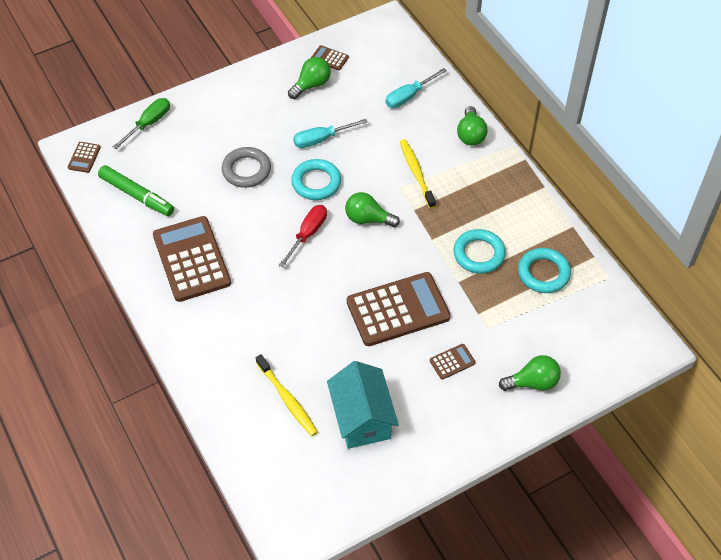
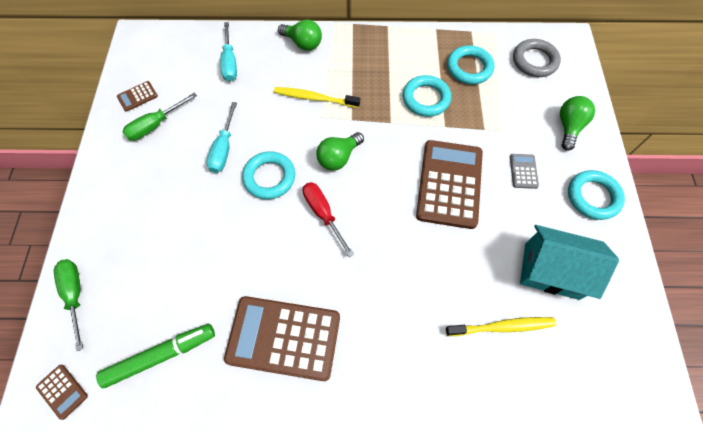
camera: 60 degrees left, 10 degrees up
(246, 170) = (210, 229): grey ring -> grey ring (534, 61)
(311, 85) = (155, 125): green light bulb -> green screwdriver
(452, 362) = (523, 171): brown calculator -> grey calculator
(463, 428) = (593, 197): none -> turquoise ring

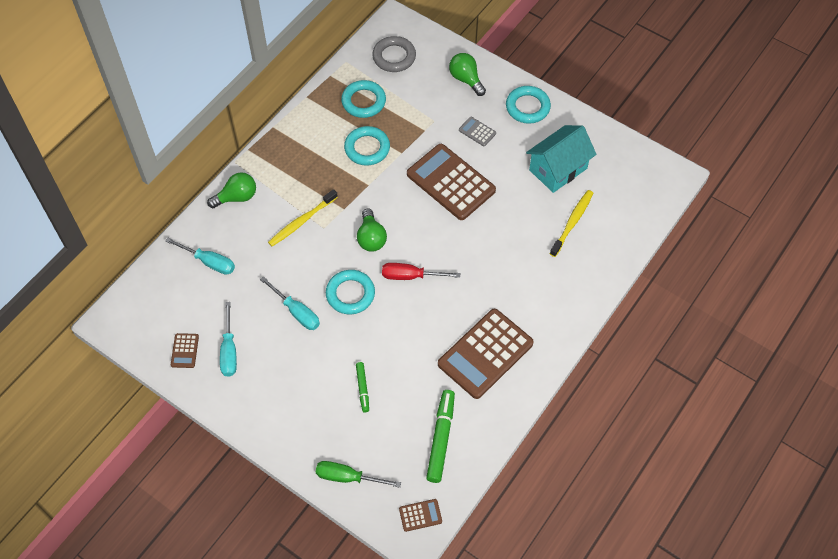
camera: 55 degrees left, 5 degrees down
(155, 125) = (229, 351): green screwdriver -> turquoise screwdriver
(177, 248) = (362, 388): none -> green marker

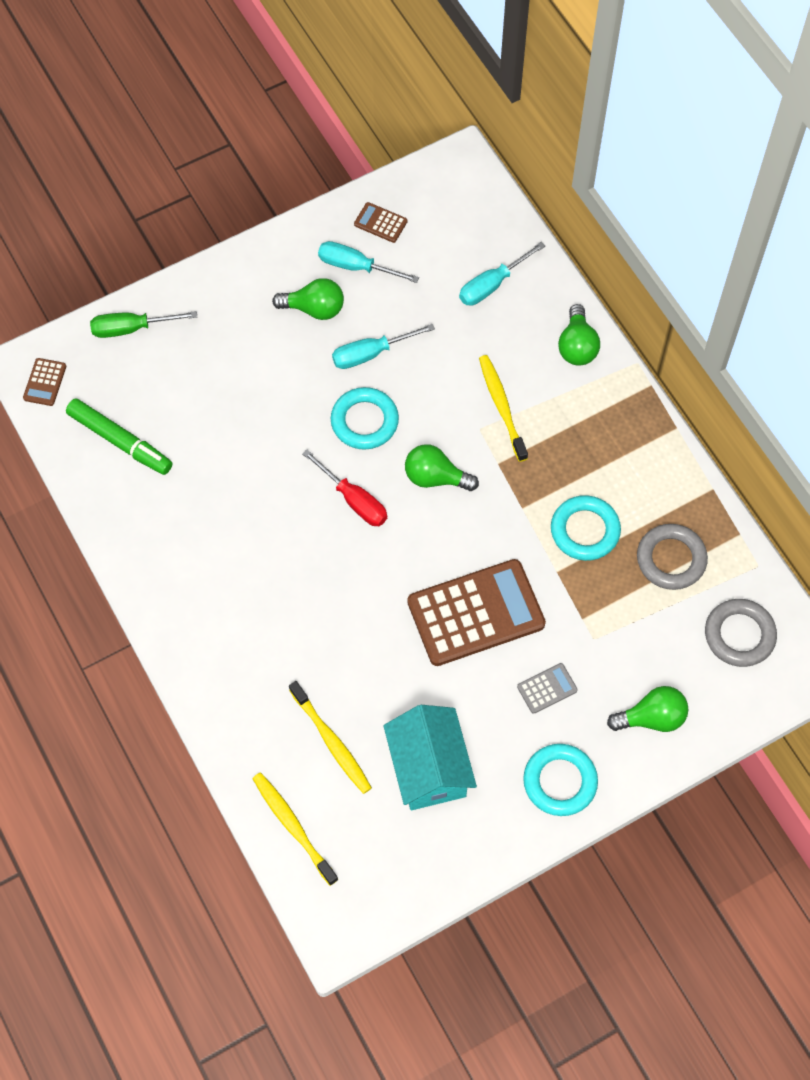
camera: 115 degrees right, 5 degrees up
(276, 362) = (314, 309): none -> green light bulb
(347, 477) = (131, 328): green screwdriver -> green screwdriver turned 135 degrees counterclockwise
(362, 388) = (230, 385): green marker -> none
(363, 101) = (671, 559): turquoise ring -> grey ring
(410, 276) = (354, 500): red screwdriver -> red screwdriver turned 105 degrees clockwise
(485, 354) = (199, 538): brown calculator -> none
(632, 220) = (293, 826): none -> yellow toothbrush

